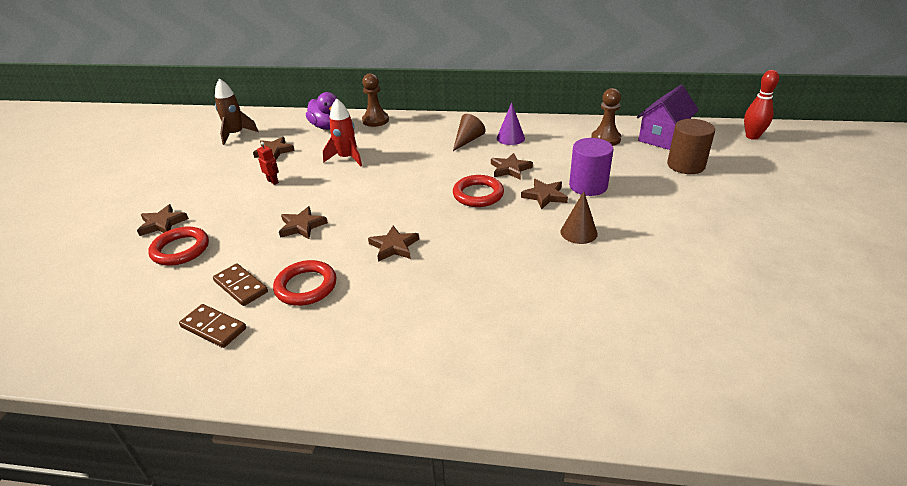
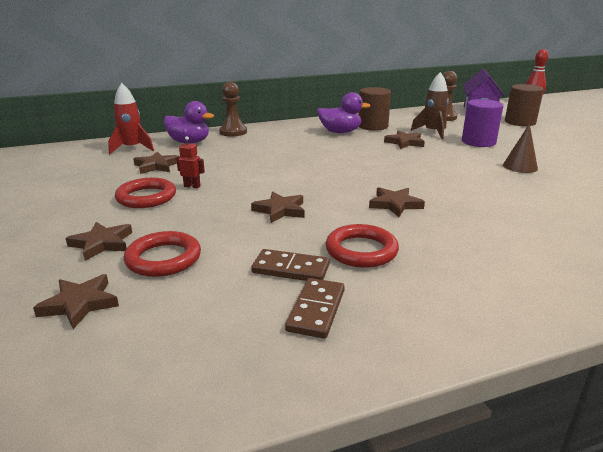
camera: 30 degrees left, 10 degrees down
(213, 328) = (316, 310): brown domino -> brown domino turned 75 degrees counterclockwise
(236, 134) = (88, 161): brown rocket -> brown rocket (432, 132)
(347, 158) = (246, 158): red rocket -> red rocket (132, 148)
(468, 140) = (340, 132): brown cone -> purple duck
(478, 194) = (407, 160): red ring -> red ring (146, 197)
(510, 138) = (373, 126): purple cone -> brown cylinder
(545, 196) = (458, 152): brown star -> brown star (80, 304)

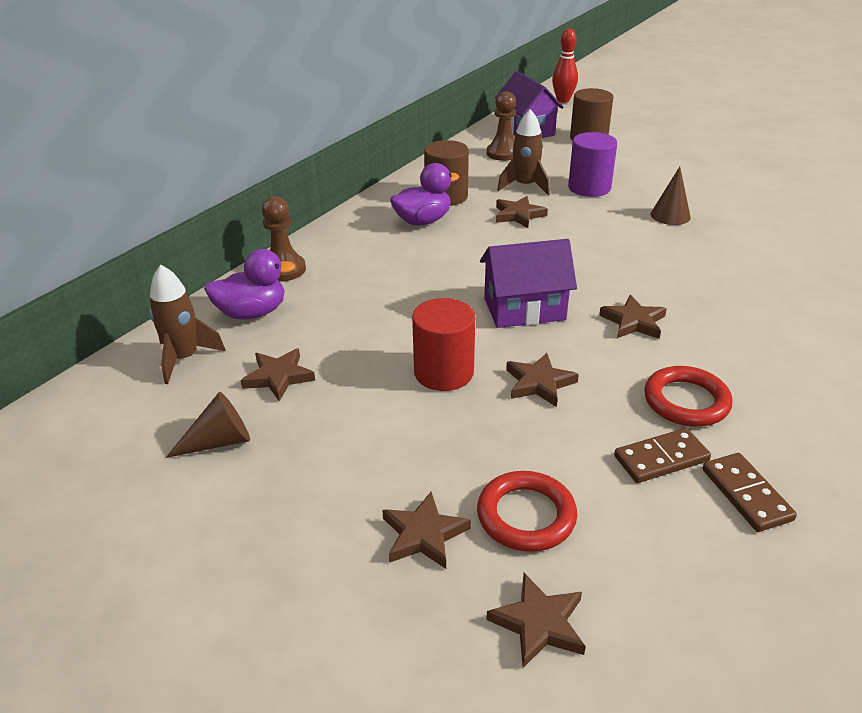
camera: 35 degrees left, 10 degrees up
(90, 178) = (219, 441): none -> brown cone
(132, 148) = (184, 358): red rocket -> brown rocket
(146, 197) = (356, 437): red ring -> none
(192, 186) = (384, 392): red robot -> none
(236, 189) = (443, 372): none -> red cylinder
(332, 179) = (524, 309): none -> purple house

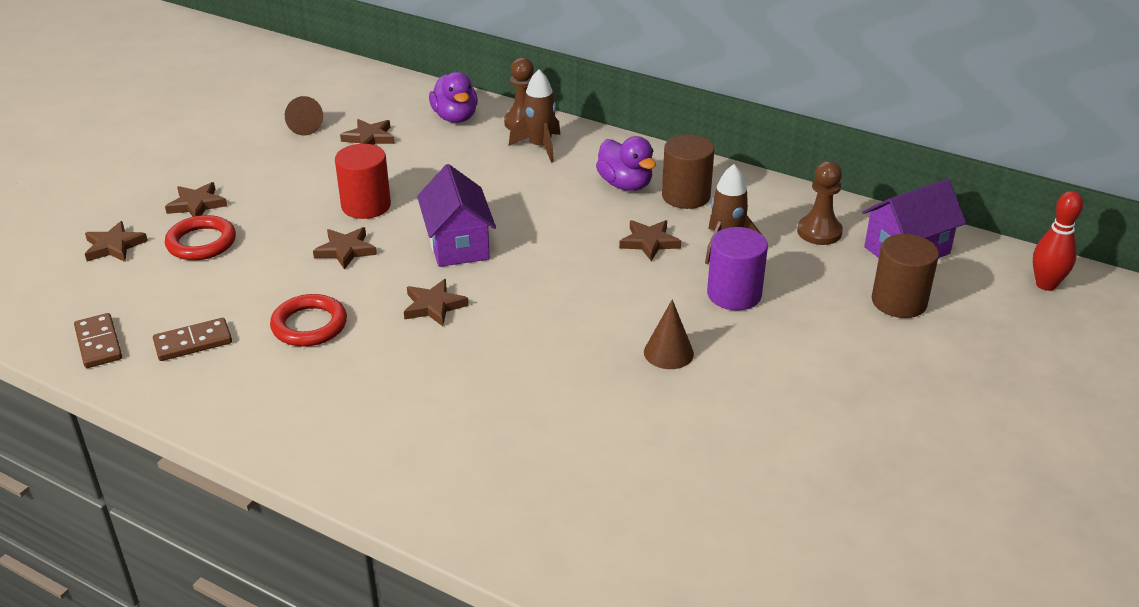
camera: 85 degrees right, 0 degrees up
(184, 358) = (396, 100): brown rocket -> brown rocket (540, 147)
(661, 459) = (242, 305): brown domino -> brown domino (98, 343)

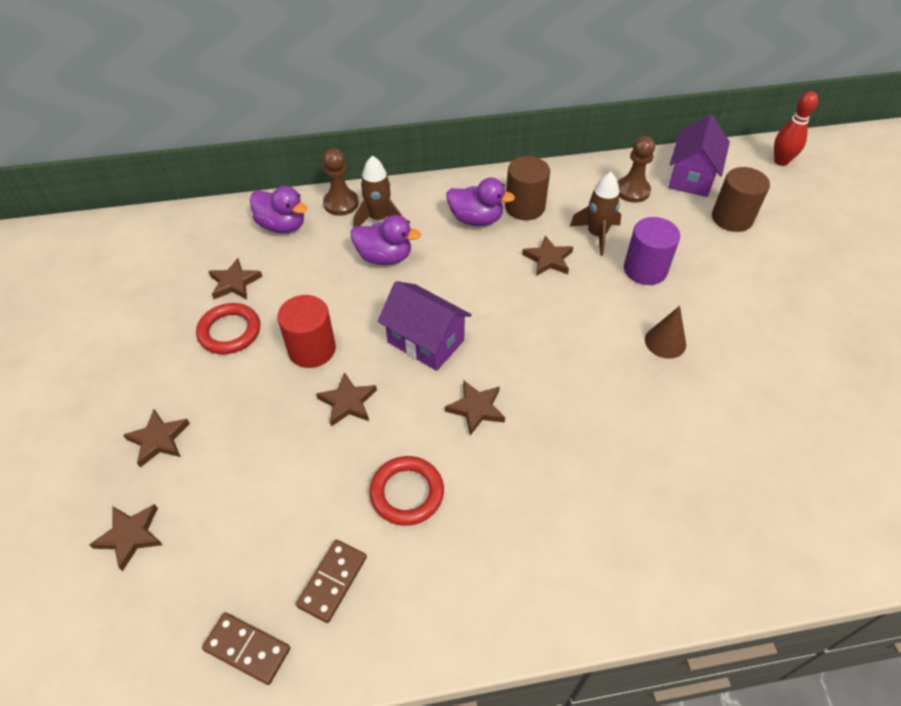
camera: 40 degrees left, 15 degrees up
(201, 242) = (213, 476): red ring -> red ring (229, 331)
(302, 126) = (159, 302): brown cone -> none
(506, 175) = (384, 257): none -> purple duck

